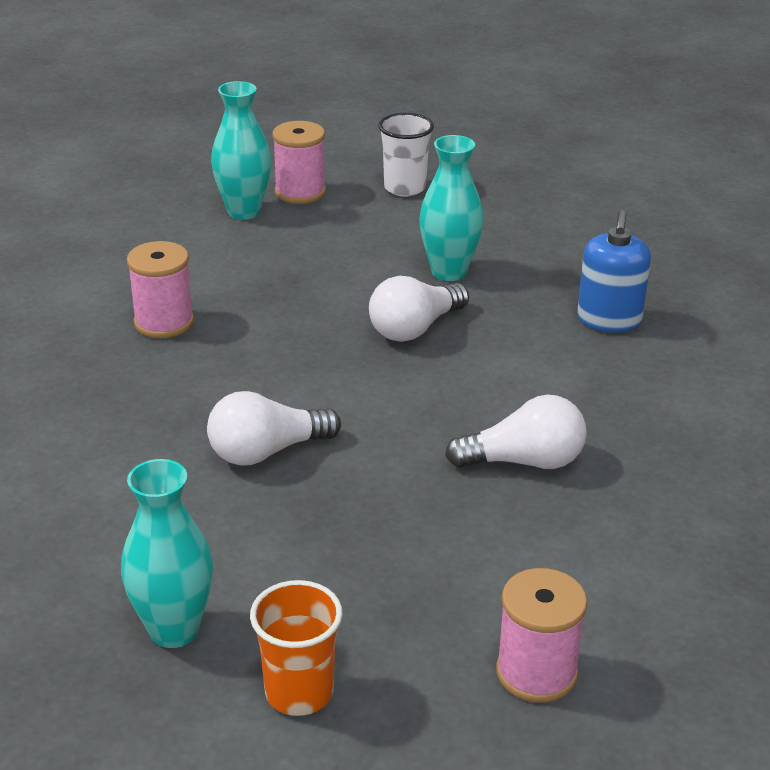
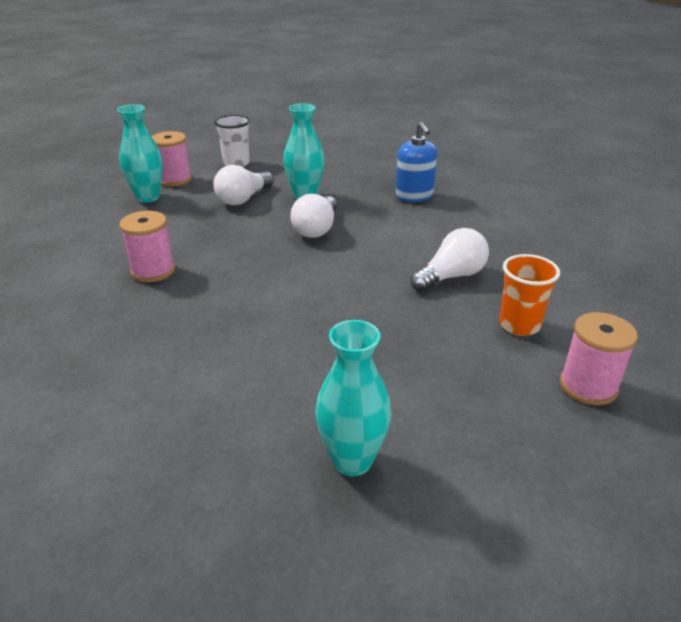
camera: 30 degrees left, 0 degrees up
(267, 451) = (298, 323): white light bulb -> white light bulb (243, 199)
(299, 692) = (476, 463): orange cup -> orange cup (519, 325)

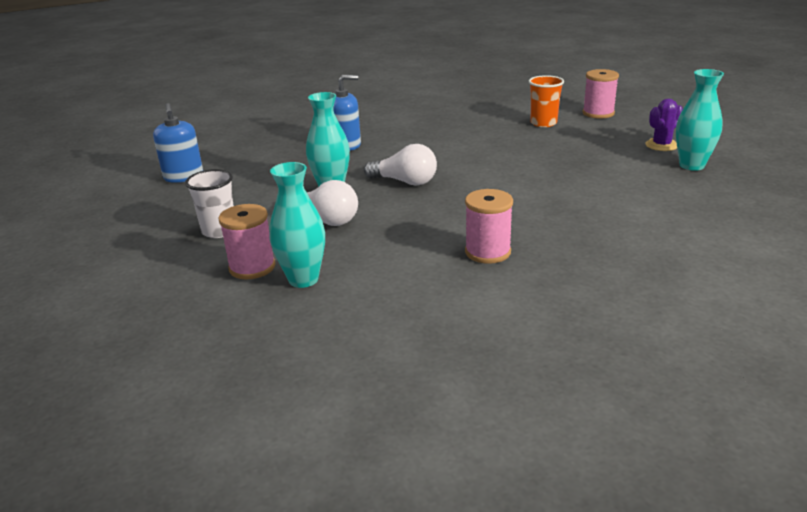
camera: 85 degrees left, 5 degrees down
(338, 141) = (183, 176): none -> blue soap dispenser
(441, 440) = (661, 145): none -> purple cactus
(451, 276) = (486, 137): white light bulb -> none

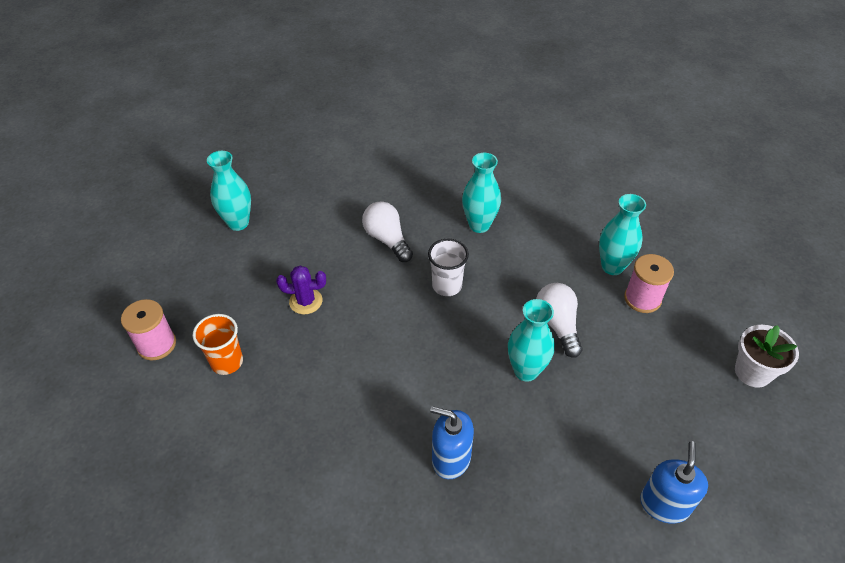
camera: 145 degrees left, 20 degrees up
(112, 260) = (752, 372): none -> white flower pot
(219, 231) = (653, 362): white cup -> white cup (447, 286)
(405, 182) = (456, 340): white light bulb -> white light bulb (387, 239)
(487, 252) = (479, 225): pink spool -> turquoise vase
(661, 145) = (209, 258): purple cactus -> purple cactus (306, 301)

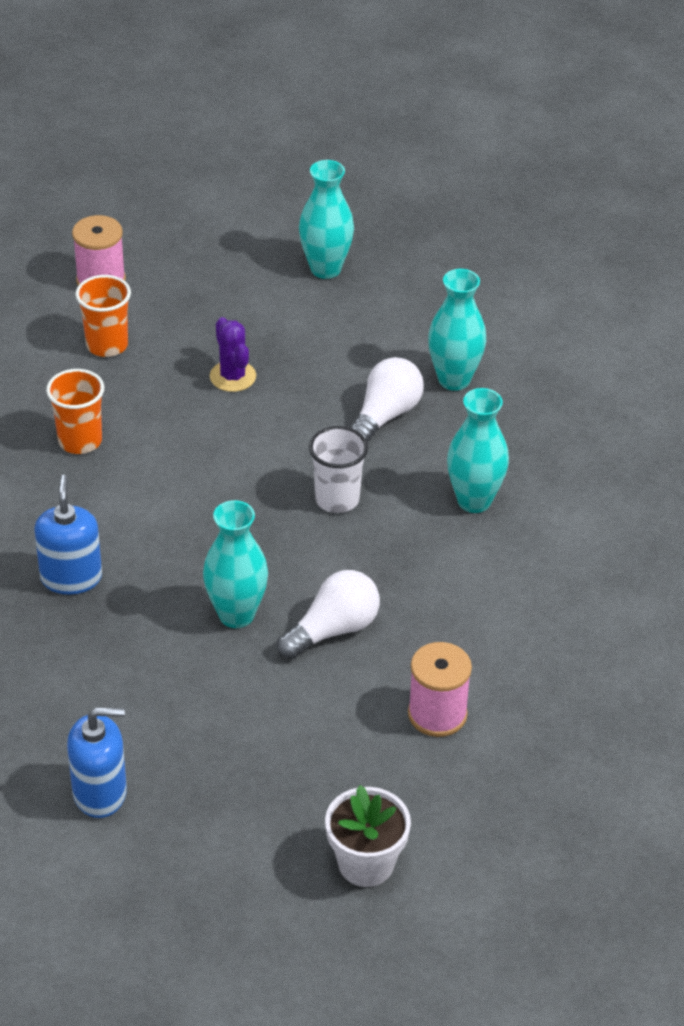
camera: 65 degrees right, 5 degrees down
(315, 410) = (80, 441): none -> orange cup
(612, 266) = (482, 668): turquoise vase -> turquoise vase (454, 379)

